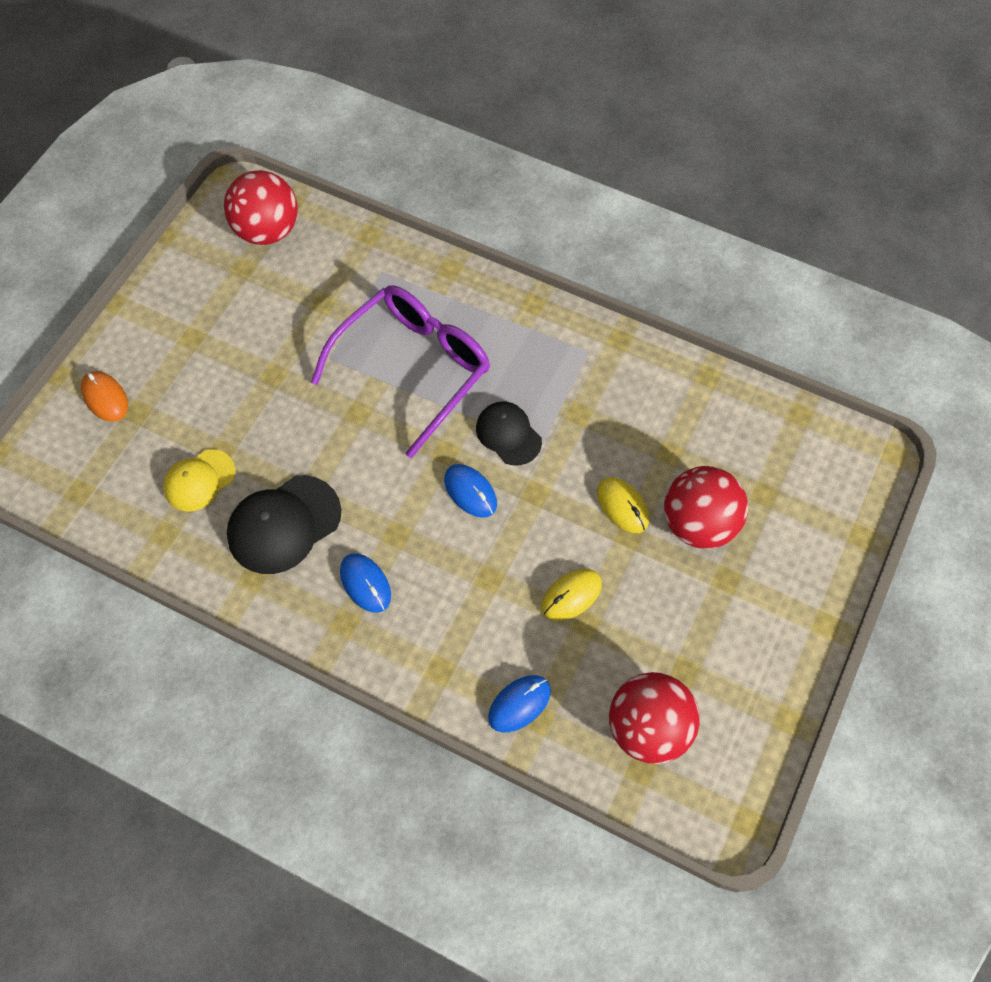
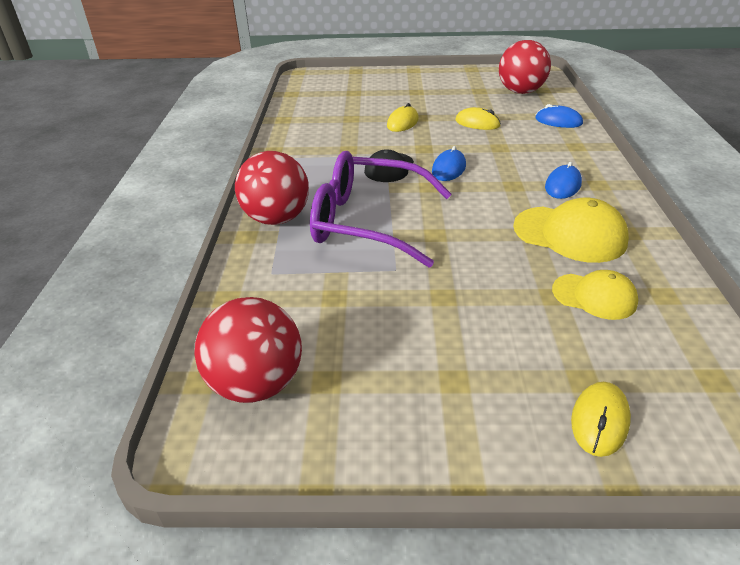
camera: 115 degrees left, 25 degrees down
(105, 397) = (599, 421): orange mouse -> yellow mouse
(284, 524) = (569, 234): black cap -> yellow cap
(699, 524) = (390, 103): red ball -> red ball (276, 219)

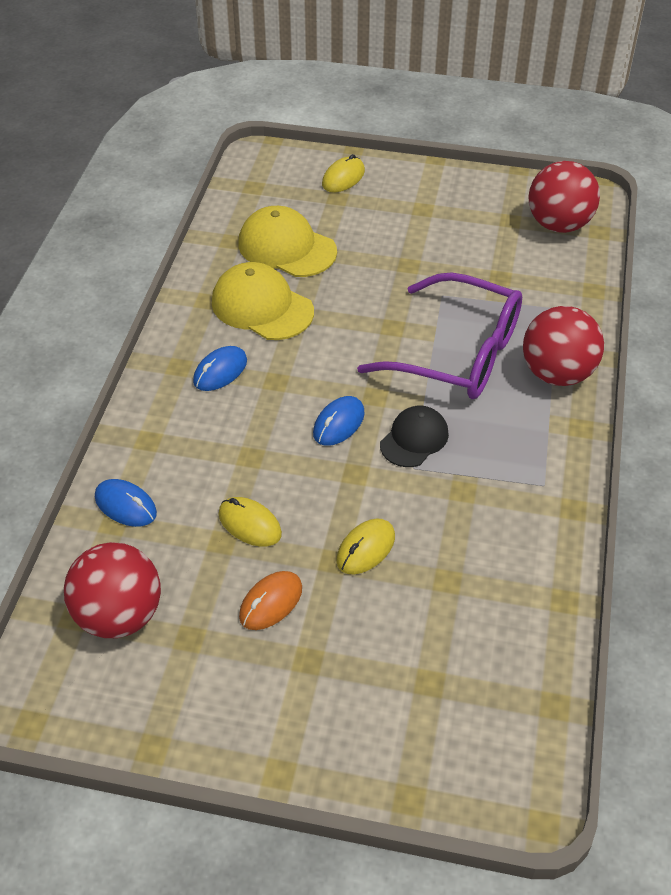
camera: 170 degrees left, 10 degrees up
(445, 102) = (271, 602): none -> orange mouse
(594, 296) = (286, 247): yellow cap -> yellow cap, size x1.55

